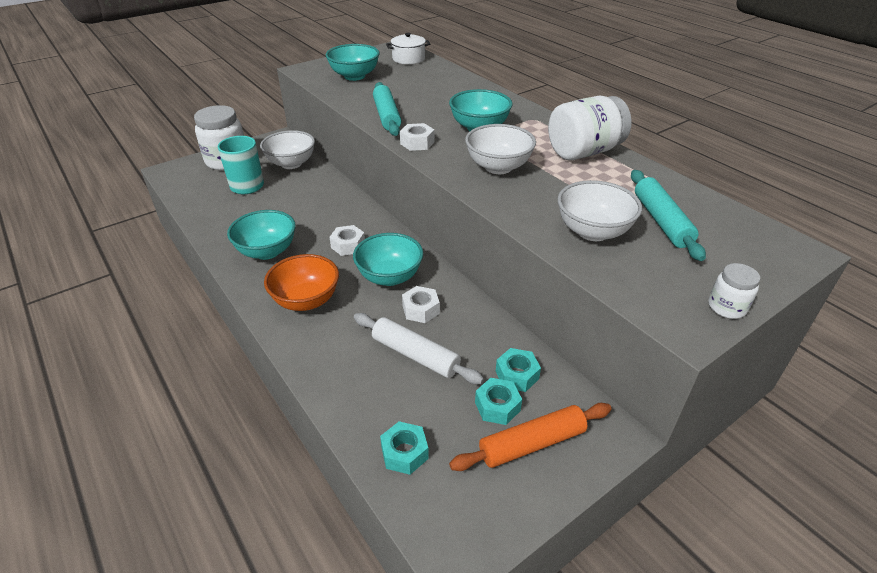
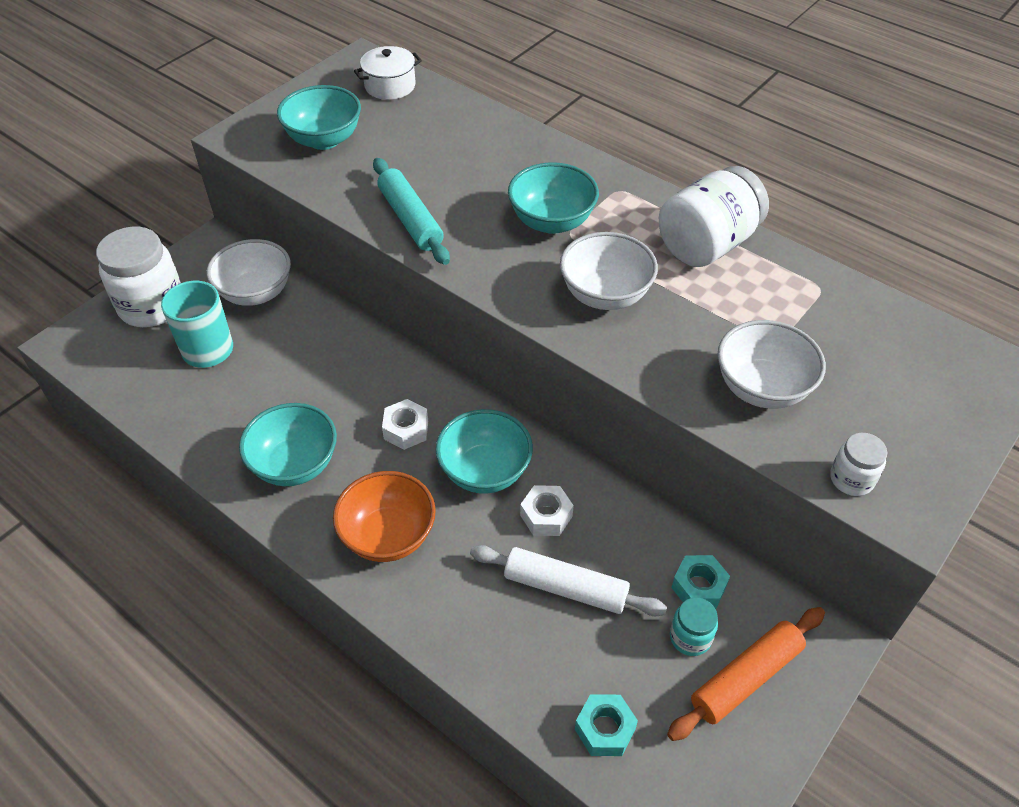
camera: 15 degrees left, 10 degrees up
(417, 143) = (477, 267): white nut -> none
(497, 406) = (690, 637): turquoise nut -> turquoise jar
(661, 221) = (837, 353): turquoise rolling pin -> none
(726, 307) = (944, 476): white jar -> white jar (851, 479)

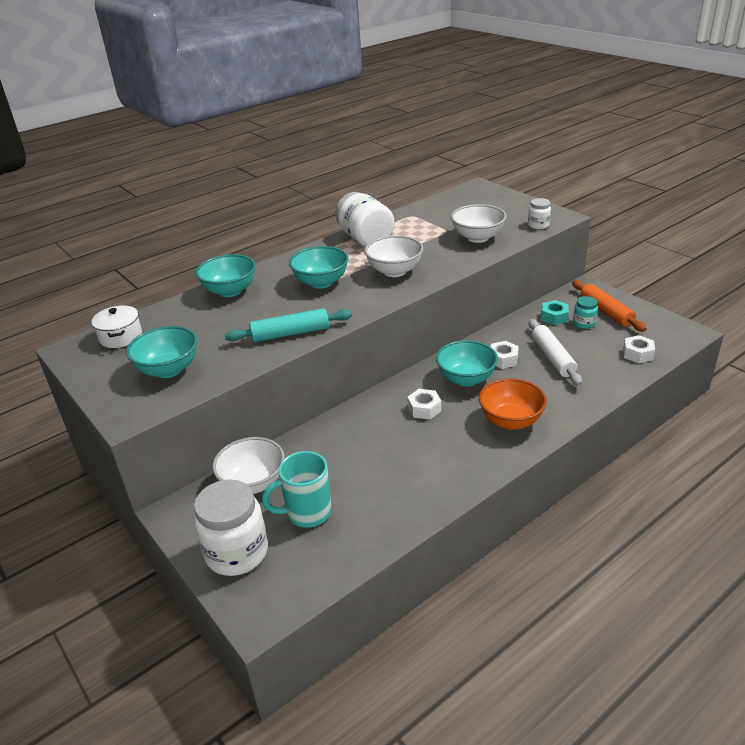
camera: 75 degrees left, 15 degrees down
(295, 464) = (443, 462): turquoise bowl -> turquoise bowl (230, 291)
(565, 588) = (553, 357): white rolling pin -> white rolling pin turned 45 degrees counterclockwise
(605, 729) = (637, 354): turquoise nut -> white nut

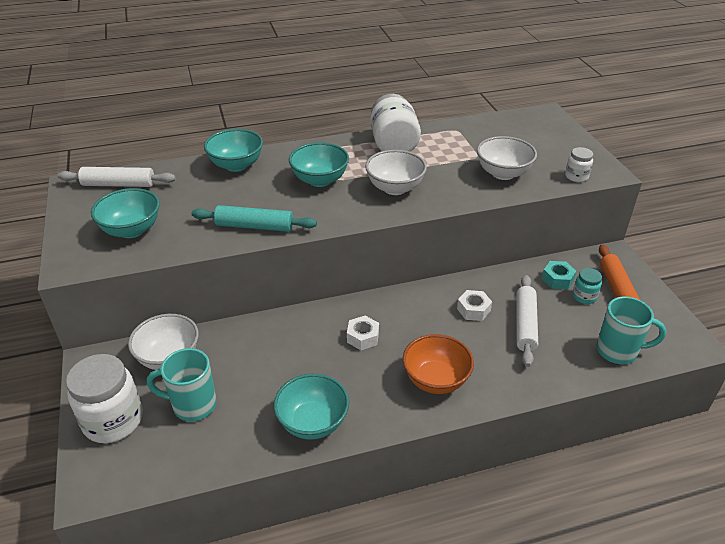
camera: 20 degrees right, 5 degrees up
(121, 337) = (119, 184): white pot -> white rolling pin
(466, 379) = (423, 319): turquoise bowl -> turquoise bowl (313, 422)
(637, 354) = (618, 351): white nut -> turquoise mug

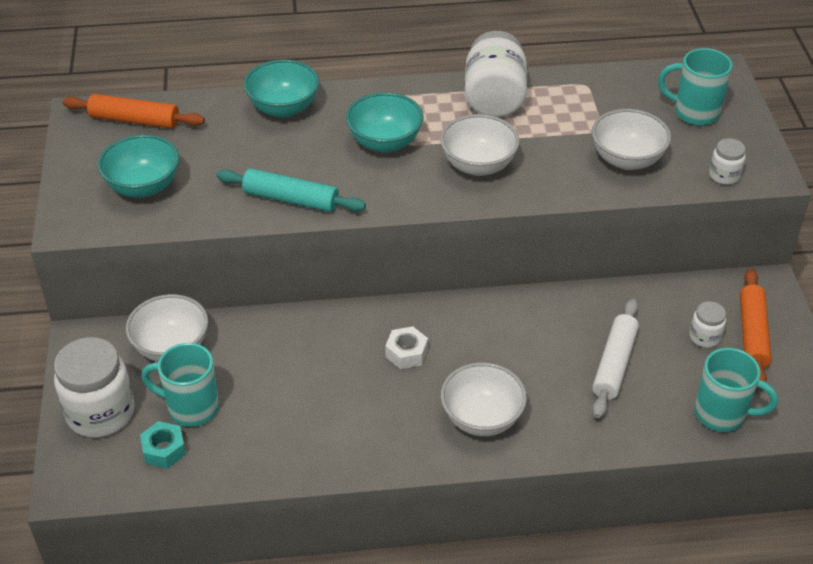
camera: 10 degrees right, 5 degrees up
(119, 184) = (135, 120): white rolling pin -> orange rolling pin
(313, 422) = (324, 448): turquoise bowl -> none
(435, 380) = (481, 418): orange bowl -> white bowl
(473, 310) = (554, 336): white nut -> none
(539, 140) = (694, 112): none -> turquoise mug
(557, 279) = (677, 309): turquoise nut -> turquoise nut (164, 450)
(584, 296) = (704, 337): turquoise jar -> white jar

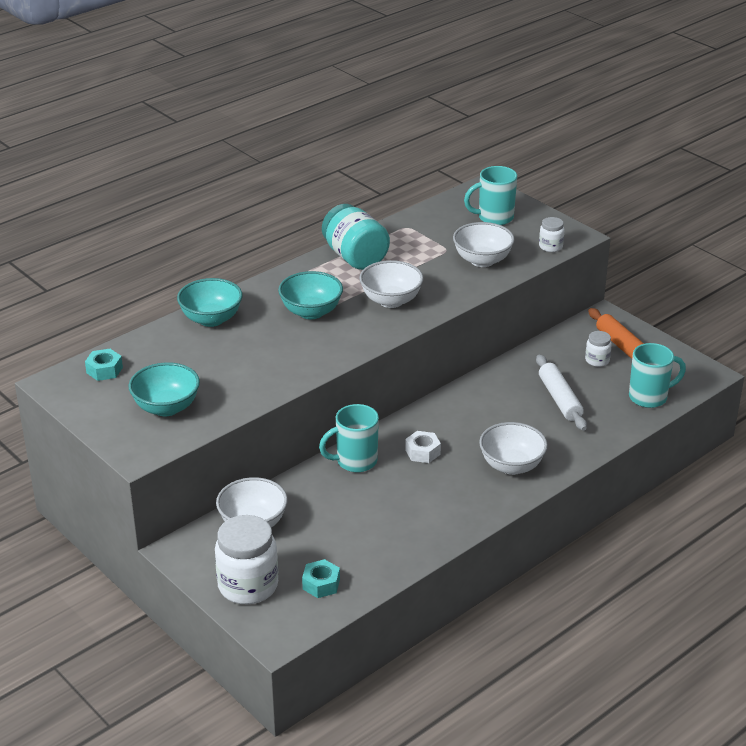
camera: 35 degrees left, 10 degrees down
(135, 120) = (104, 370): orange rolling pin -> turquoise nut
(191, 408) = (311, 551): turquoise mug -> turquoise mug (355, 461)
(291, 199) = (286, 371): turquoise rolling pin -> none
(494, 98) = (355, 257): white jar -> turquoise jar

